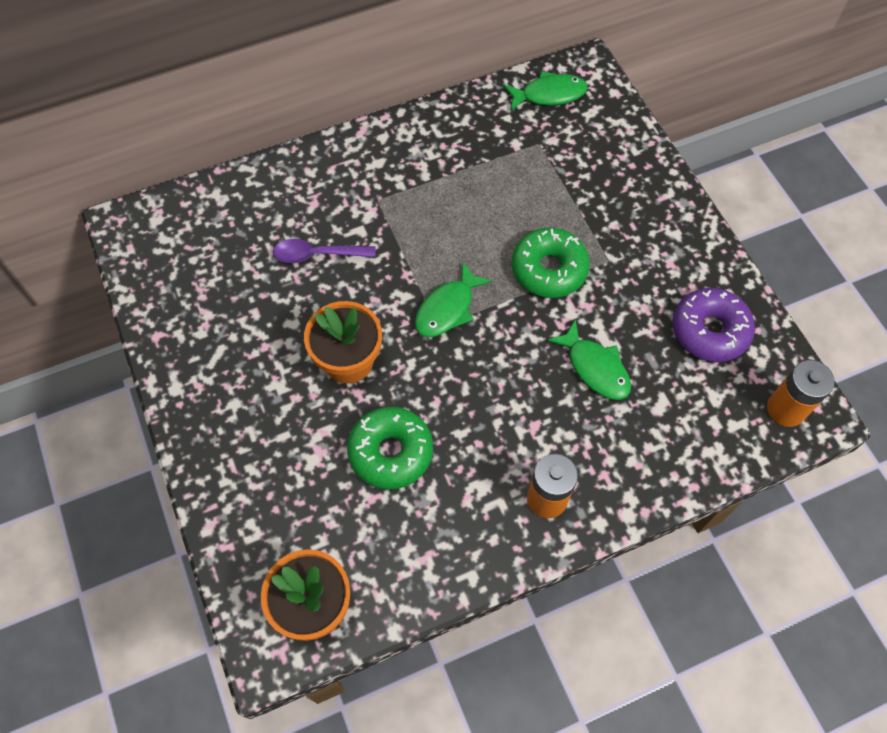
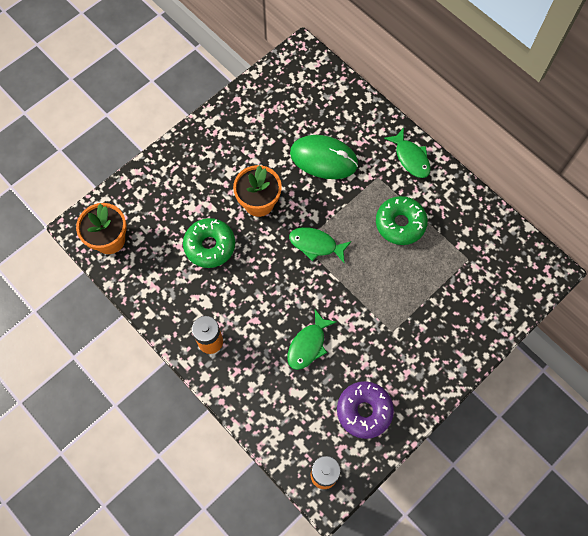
camera: 70 degrees right, 5 degrees up
(317, 254) = (323, 159): purple spoon -> green mouse
(549, 94) = (514, 253): green fish -> green fish (410, 158)
(549, 269) = (369, 296): green donut -> green donut (400, 224)

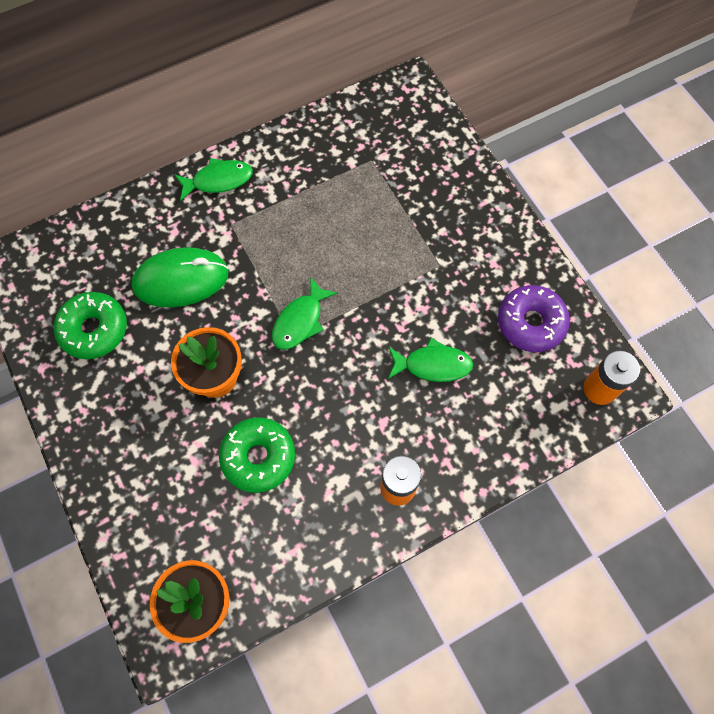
camera: 75 degrees left, 0 degrees up
(308, 345) = (433, 365): green fish -> green fish turned 45 degrees counterclockwise
(323, 159) = (181, 279): green mouse -> green mouse turned 45 degrees clockwise
(400, 224) = (303, 217): green donut -> green donut (94, 329)

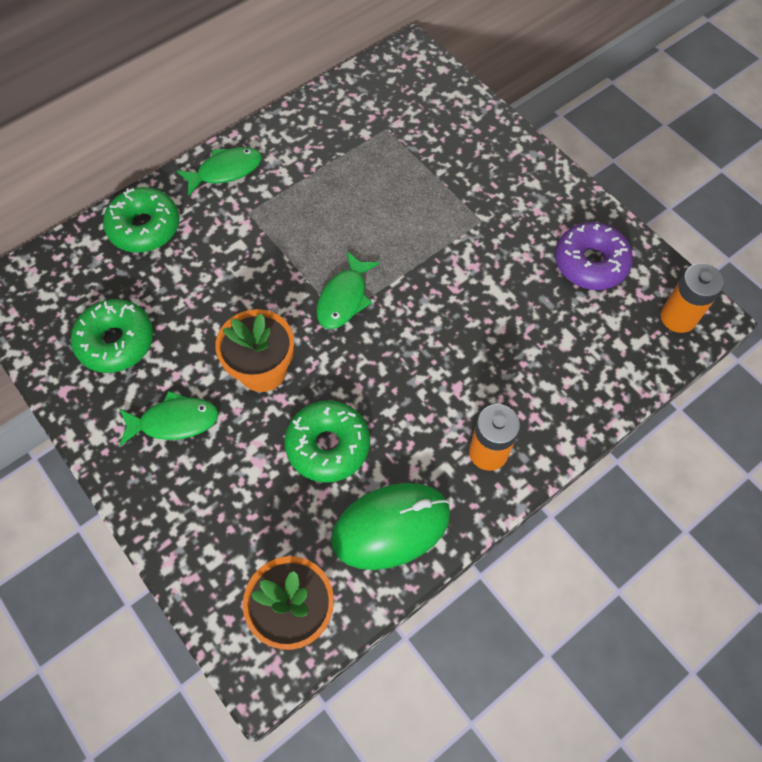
camera: 10 degrees left, 5 degrees down
(137, 224) = (144, 227): none -> green donut
(181, 279) = (204, 276): green mouse -> green mouse (391, 527)
(433, 365) = (497, 320): green fish -> green fish (174, 421)

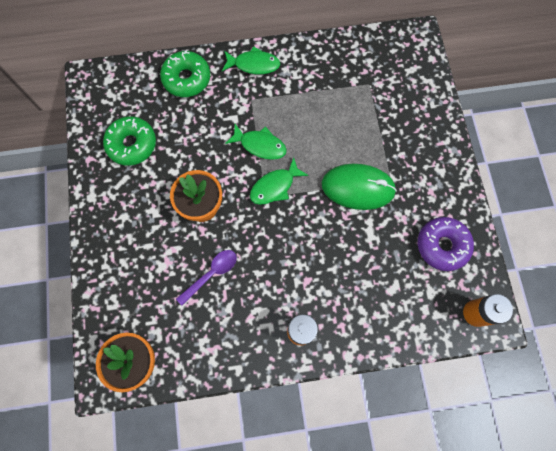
camera: 30 degrees right, 10 degrees up
(174, 421) = (136, 211): green fish -> green fish (260, 145)
(328, 446) = (211, 274): green donut -> purple spoon
(391, 527) = (217, 343): green mouse -> green mouse (358, 188)

